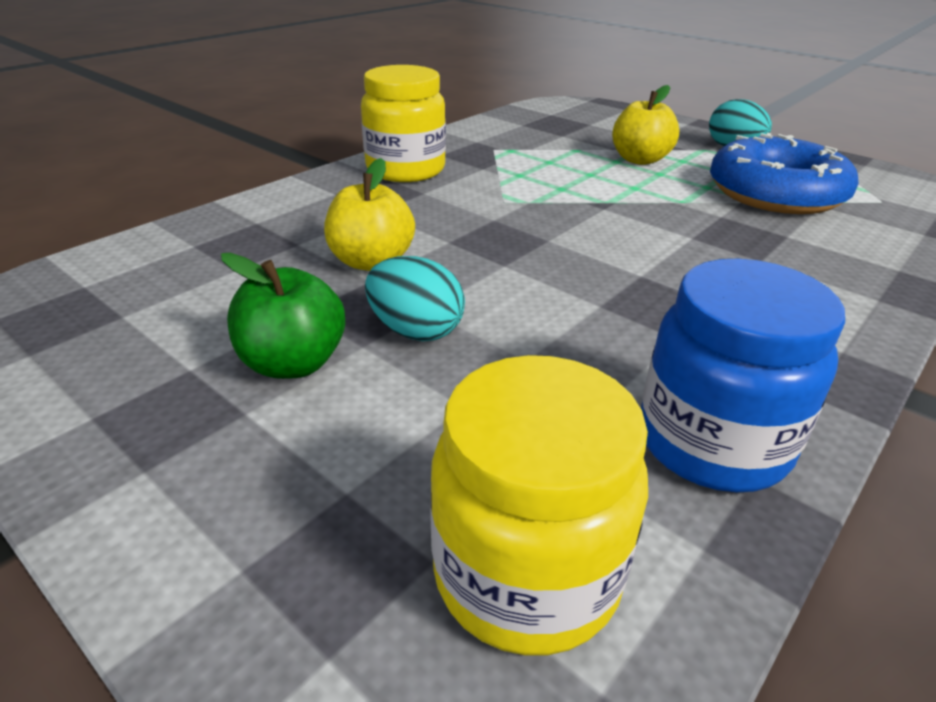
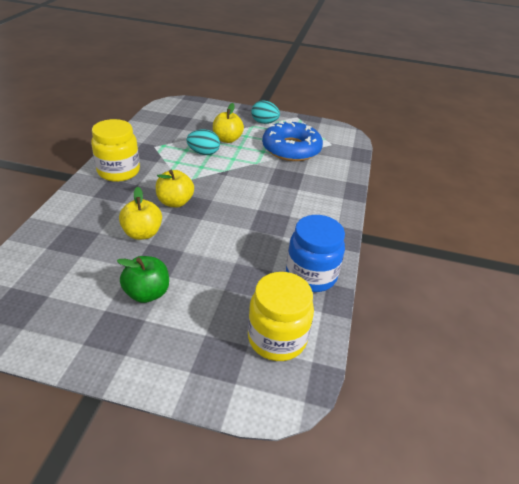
camera: 30 degrees left, 5 degrees up
(415, 331) = (186, 263): turquoise egg -> turquoise egg (203, 153)
(471, 228) = (175, 202): none -> yellow apple

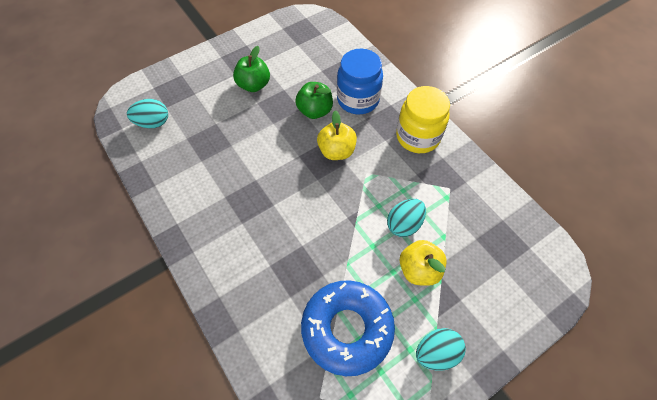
camera: 135 degrees right, 20 degrees up
(142, 233) = (315, 111): yellow apple -> green apple
(277, 338) = (153, 123): yellow jar -> turquoise egg
(311, 275) = (171, 180): blue jar -> blue jar (358, 100)

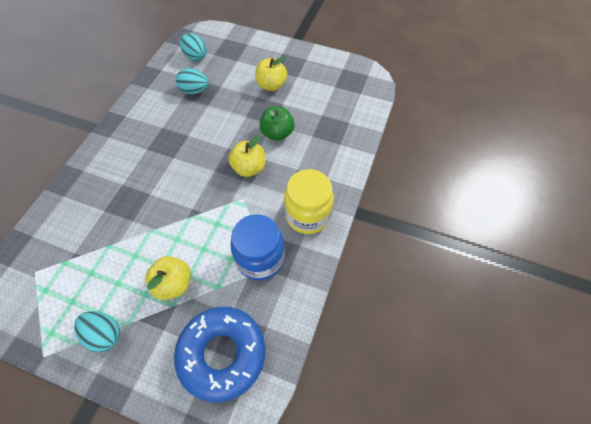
camera: 55 degrees right, 0 degrees up
(254, 85) = (271, 85): green apple -> yellow apple
(347, 329) = (95, 260): blue donut -> blue donut (222, 354)
(358, 100) = (312, 154): blue jar -> blue jar (260, 259)
(404, 224) = (210, 251): turquoise egg -> turquoise egg (194, 90)

